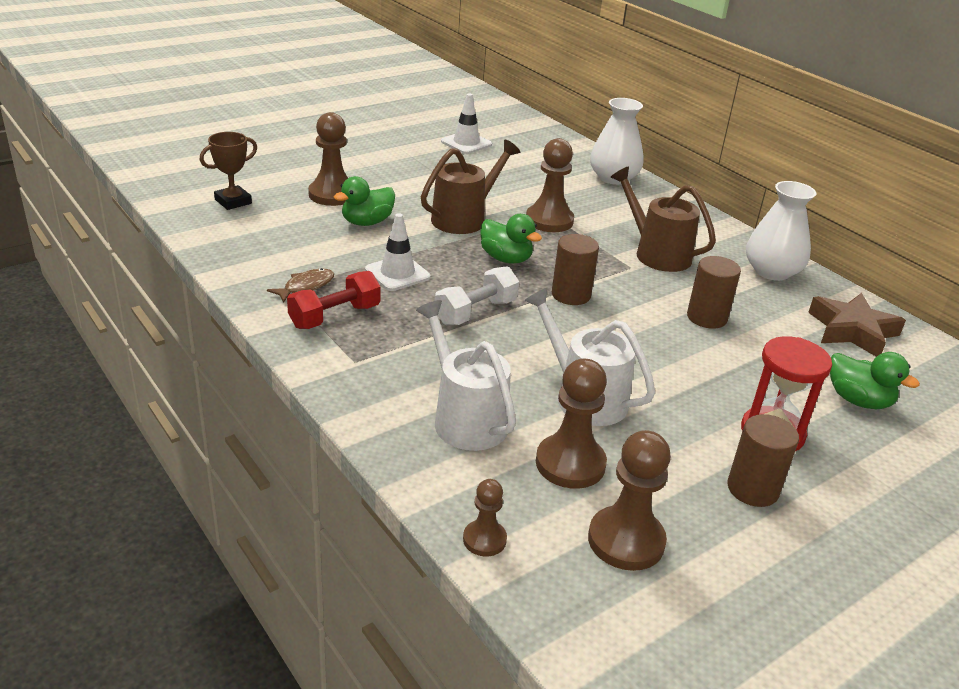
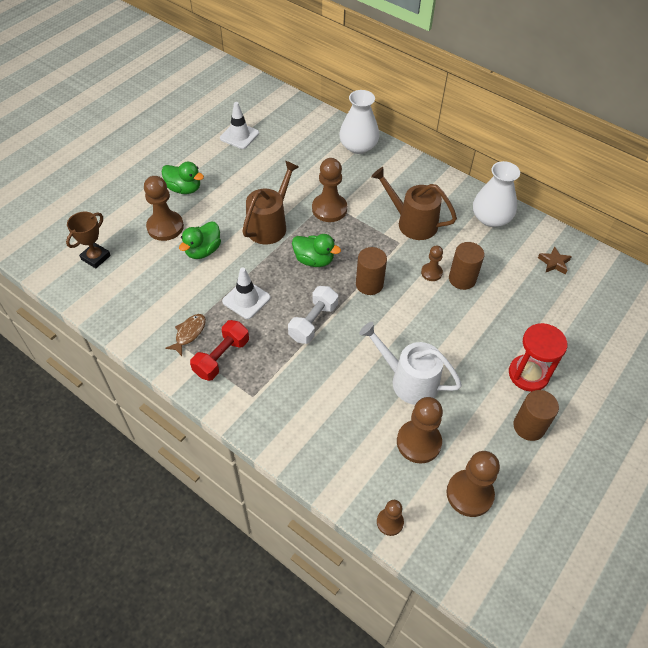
camera: 15 degrees left, 20 degrees up
(465, 419) = (342, 425): white watering can -> none
(664, 303) = (431, 273): none -> brown pawn
(852, 331) = (554, 263): brown star -> brown star, size x0.54
(858, 400) = (571, 328): green duck -> green duck (184, 189)

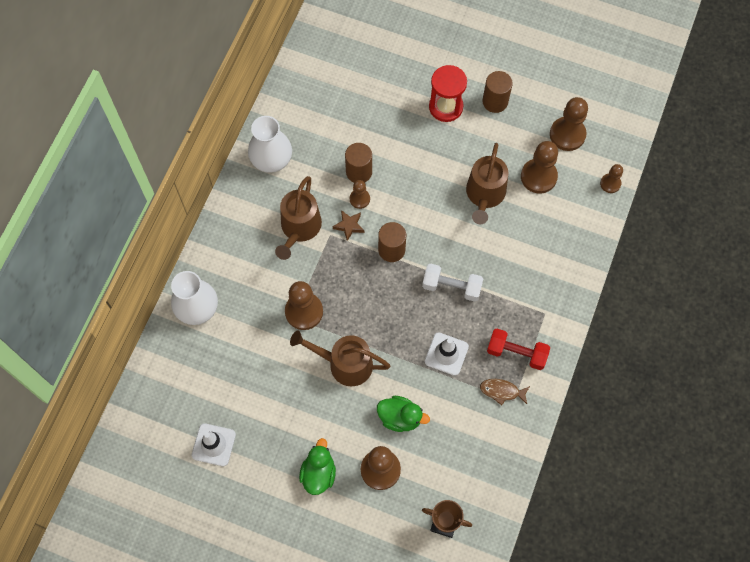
camera: 105 degrees left, 15 degrees up
(314, 260) = (378, 307): green duck -> none
(409, 381) = (484, 195): white watering can -> brown watering can
(554, 263) = (314, 99): brown star -> brown star (349, 226)

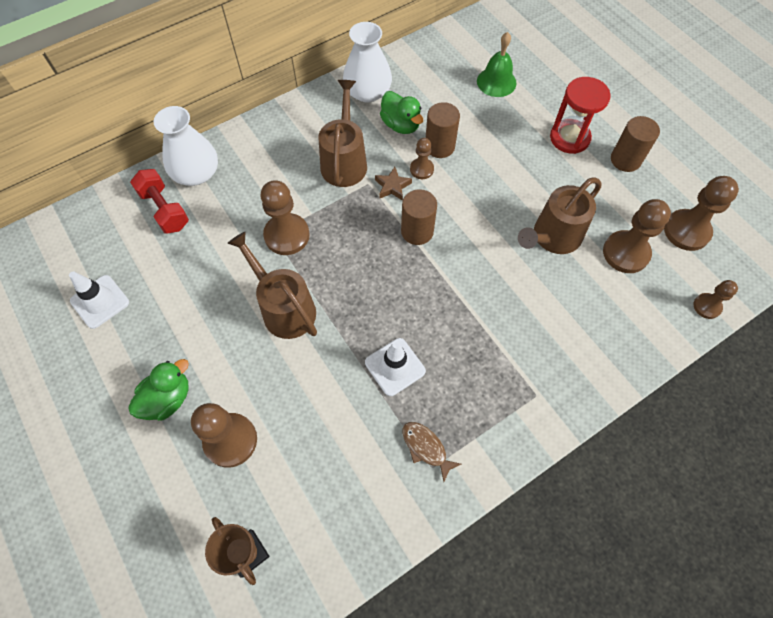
camera: 35 degrees right, 5 degrees down
(299, 228) = (344, 161): brown watering can -> brown watering can turned 135 degrees clockwise
(361, 89) = (496, 82): none -> green bell
(400, 417) = (295, 399): green duck -> green duck (401, 125)
(451, 287) = (452, 303): white dumbbell -> none
(516, 353) = (473, 417): red dumbbell -> red dumbbell (164, 209)

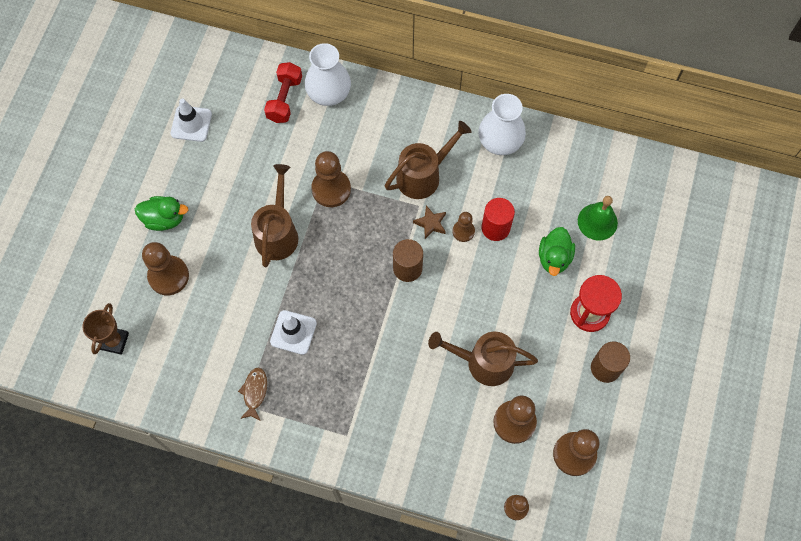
camera: 50 degrees right, 5 degrees up
(401, 125) = (491, 187): green duck -> green duck (554, 258)
(439, 146) = (495, 228): brown cylinder -> red cylinder

